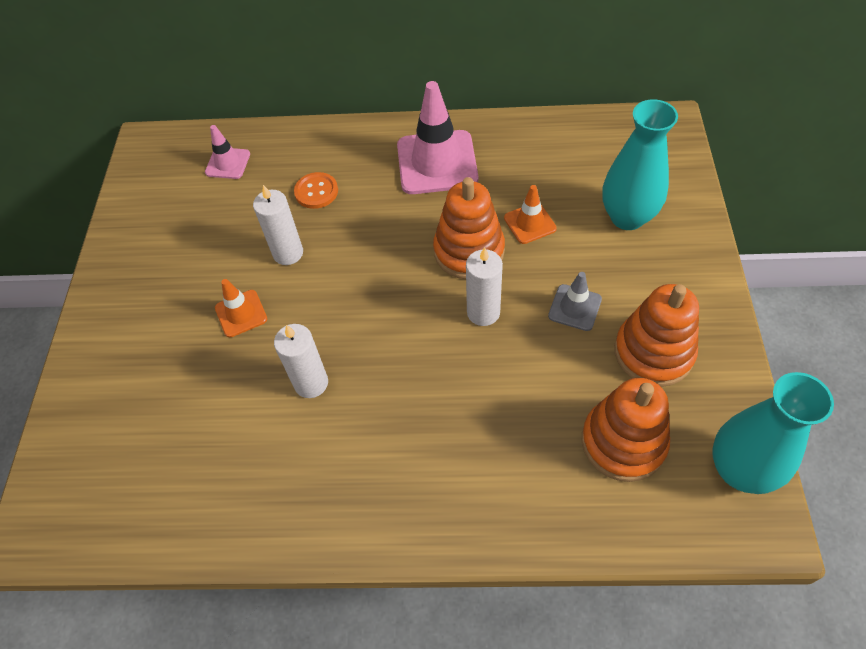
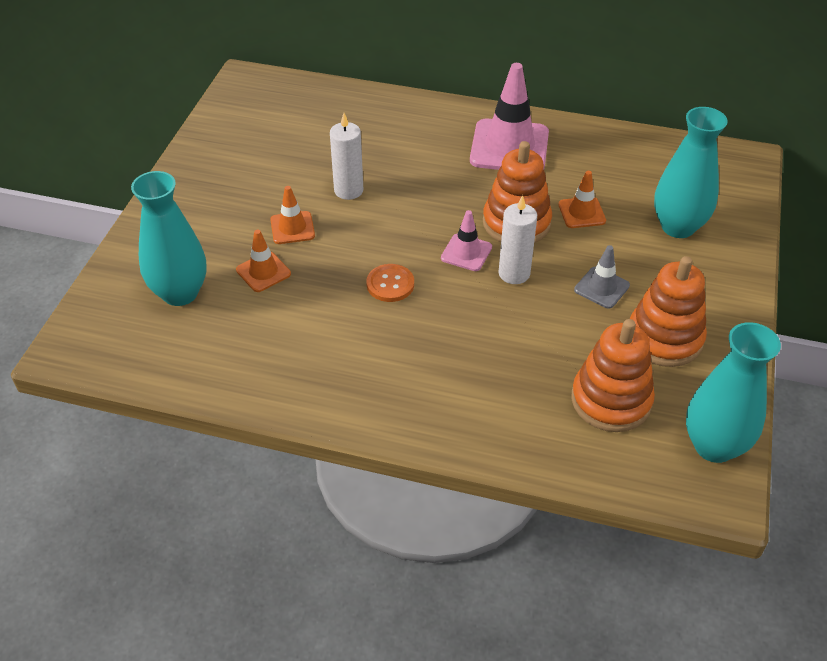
camera: 10 degrees right, 10 degrees down
(140, 426) = (180, 293): none -> turquoise vase
(224, 376) = (263, 272): none -> orange traffic cone
(228, 163) = (314, 109): pink traffic cone -> pink traffic cone (466, 253)
(311, 383) = (339, 294): white candle -> none
(316, 191) = (389, 147): orange button -> orange button (390, 284)

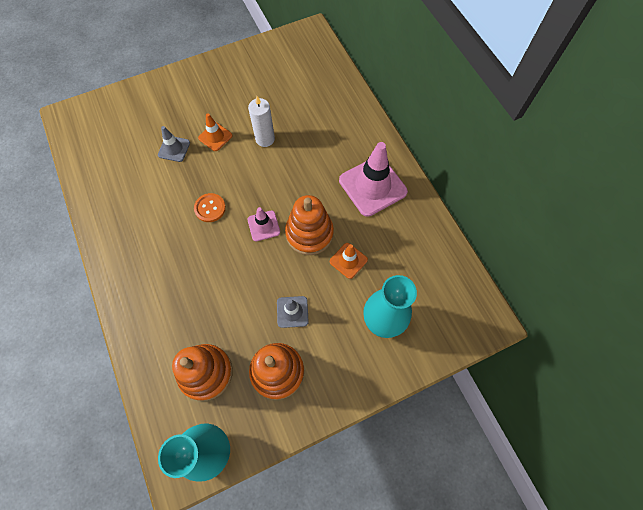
camera: 50 degrees right, 20 degrees up
(180, 293) = (133, 128): turquoise vase -> none
(263, 272) = (174, 149): orange traffic cone -> grey traffic cone
(514, 273) = (267, 260): white candle -> none

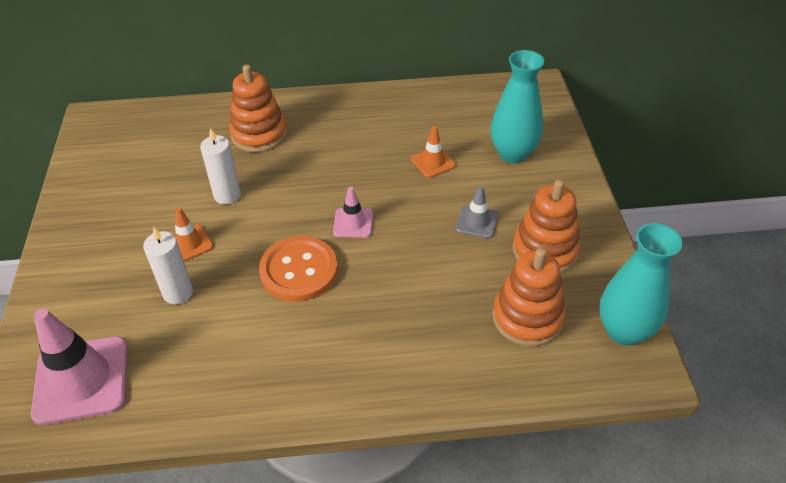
camera: 70 degrees left, 20 degrees down
(174, 149) = (178, 293): grey traffic cone -> white candle
(210, 208) = (299, 270): orange button -> orange button, size x1.76
(309, 233) = (384, 185): orange stacking toy -> orange stacking toy (259, 134)
(372, 186) = (350, 121): pink traffic cone -> pink traffic cone (81, 380)

